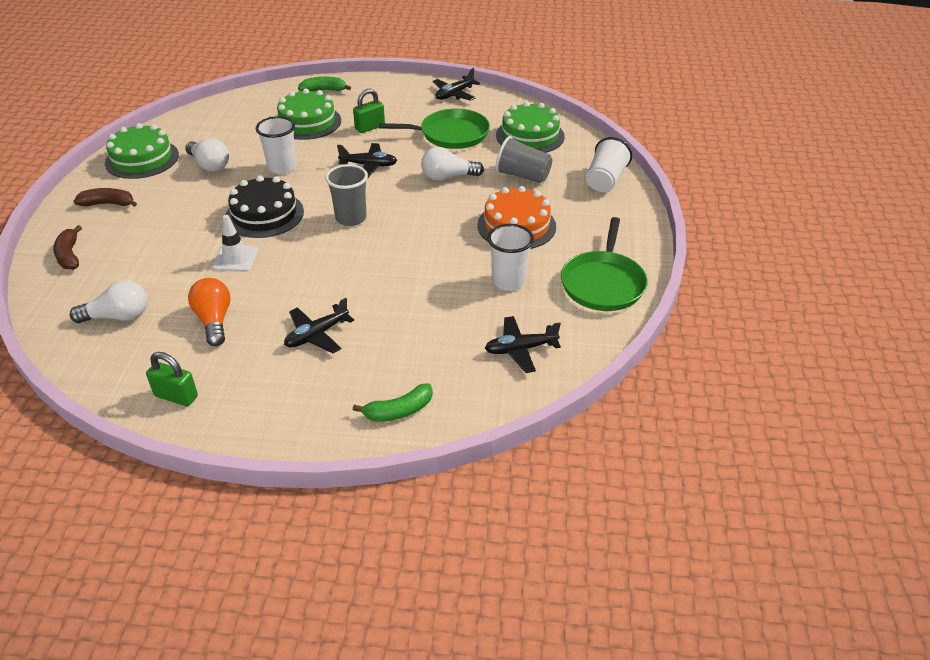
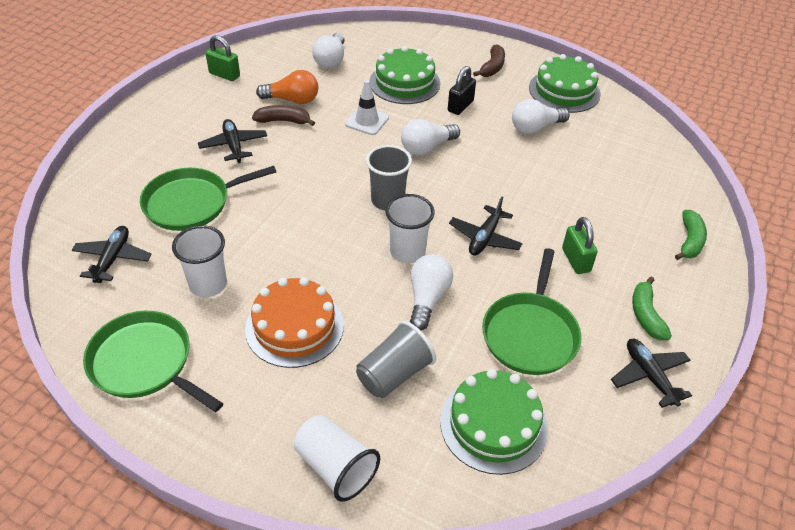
camera: 110 degrees right, 5 degrees up
(69, 255) = (425, 45): brown banana -> brown banana (283, 121)
(176, 396) = (224, 75): green padlock -> green padlock turned 75 degrees clockwise
(188, 209) = (460, 106): none -> black padlock
(264, 214) = (427, 147): black cake -> white light bulb
(282, 167) = (510, 173): white cup -> white cup (407, 251)
(307, 122) = (606, 210): green cake -> green cake (404, 82)
(399, 411) = (114, 168): green banana -> green banana (646, 315)
(419, 330) = (192, 203): none -> green pan

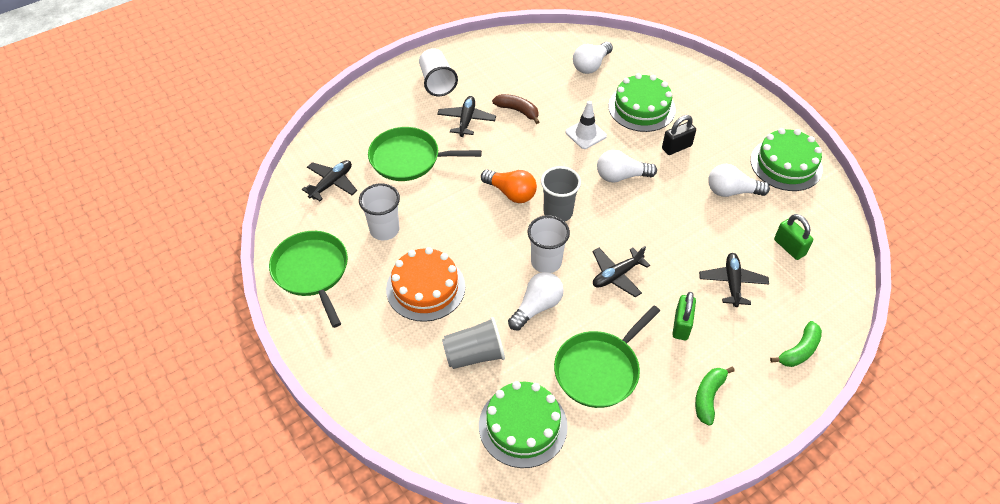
camera: 30 degrees right, 5 degrees up
(224, 75) = (495, 52): green padlock -> green padlock (789, 247)
(292, 100) = (536, 93): orange light bulb -> orange light bulb (511, 193)
(335, 467) = (393, 403): white cup -> white cup (437, 82)
(492, 67) = (732, 118): brown banana -> none
(649, 376) = (673, 447): black plane -> black plane (732, 283)

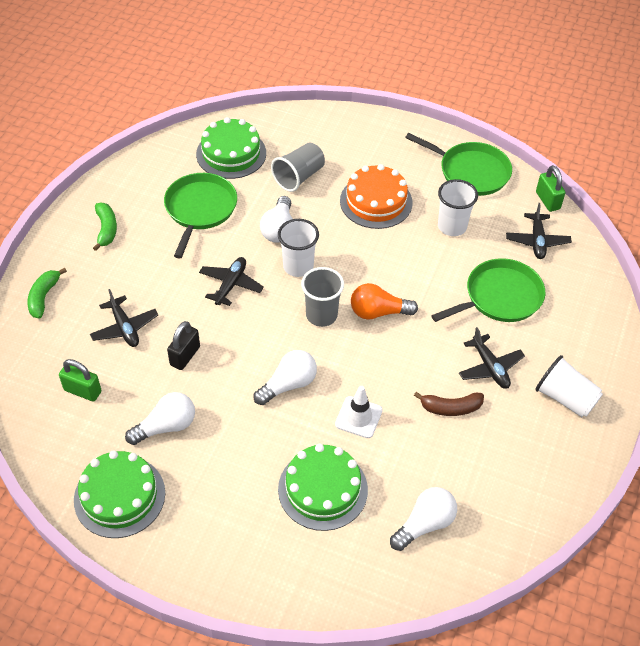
camera: 145 degrees right, 0 degrees up
(591, 65) = (424, 524): white light bulb -> white light bulb turned 45 degrees clockwise
(676, 147) = (252, 453): black padlock -> black padlock (185, 356)
(681, 325) = (153, 270): green padlock -> green padlock (547, 200)

